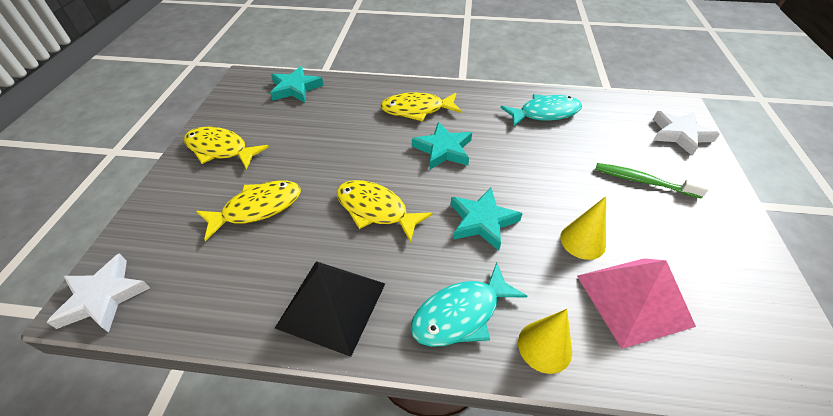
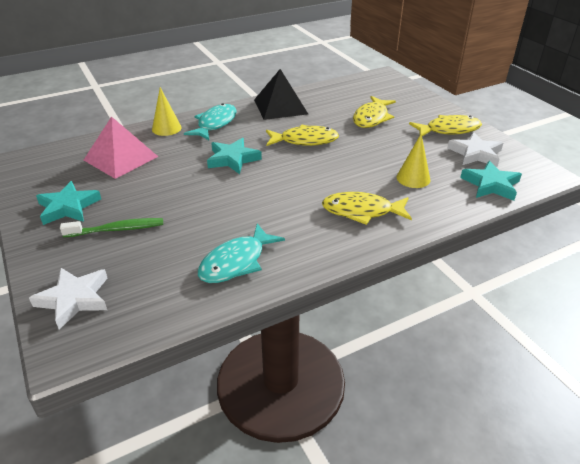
camera: 145 degrees right, 10 degrees down
(103, 297) = (380, 78): white star -> white star (475, 154)
(417, 110) = (362, 211): yellow fish -> yellow fish turned 135 degrees counterclockwise
(443, 150) = (301, 188): turquoise star -> turquoise star (68, 207)
(582, 241) = (159, 173): yellow cone -> yellow cone (413, 178)

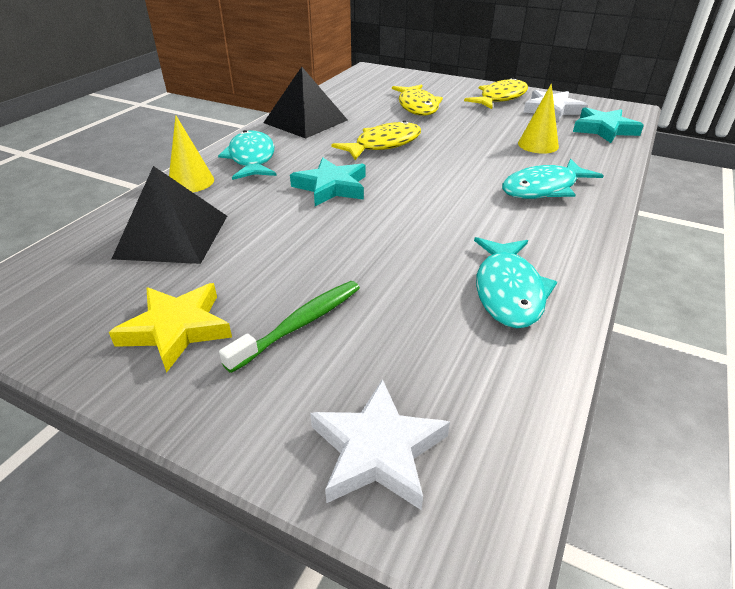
camera: 35 degrees left, 0 degrees up
(68, 207) = (176, 329): turquoise star -> yellow star
(121, 158) = (172, 236): pink pyramid -> black pyramid
(362, 211) = (543, 188): yellow fish -> turquoise fish

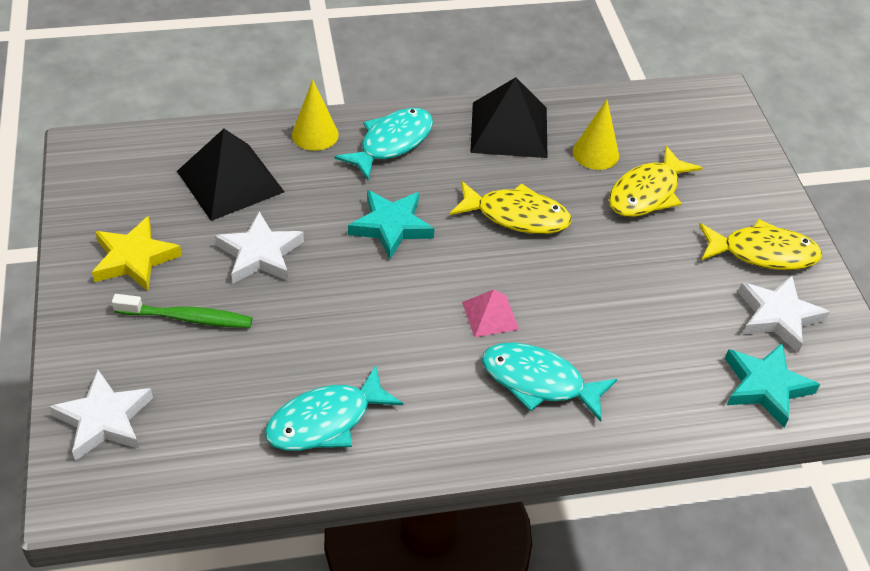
camera: 50 degrees right, 10 degrees up
(277, 253) = (260, 254): none -> white star
(464, 183) = (490, 315): none -> pink pyramid
(538, 145) = (649, 340): yellow cone -> yellow cone (595, 153)

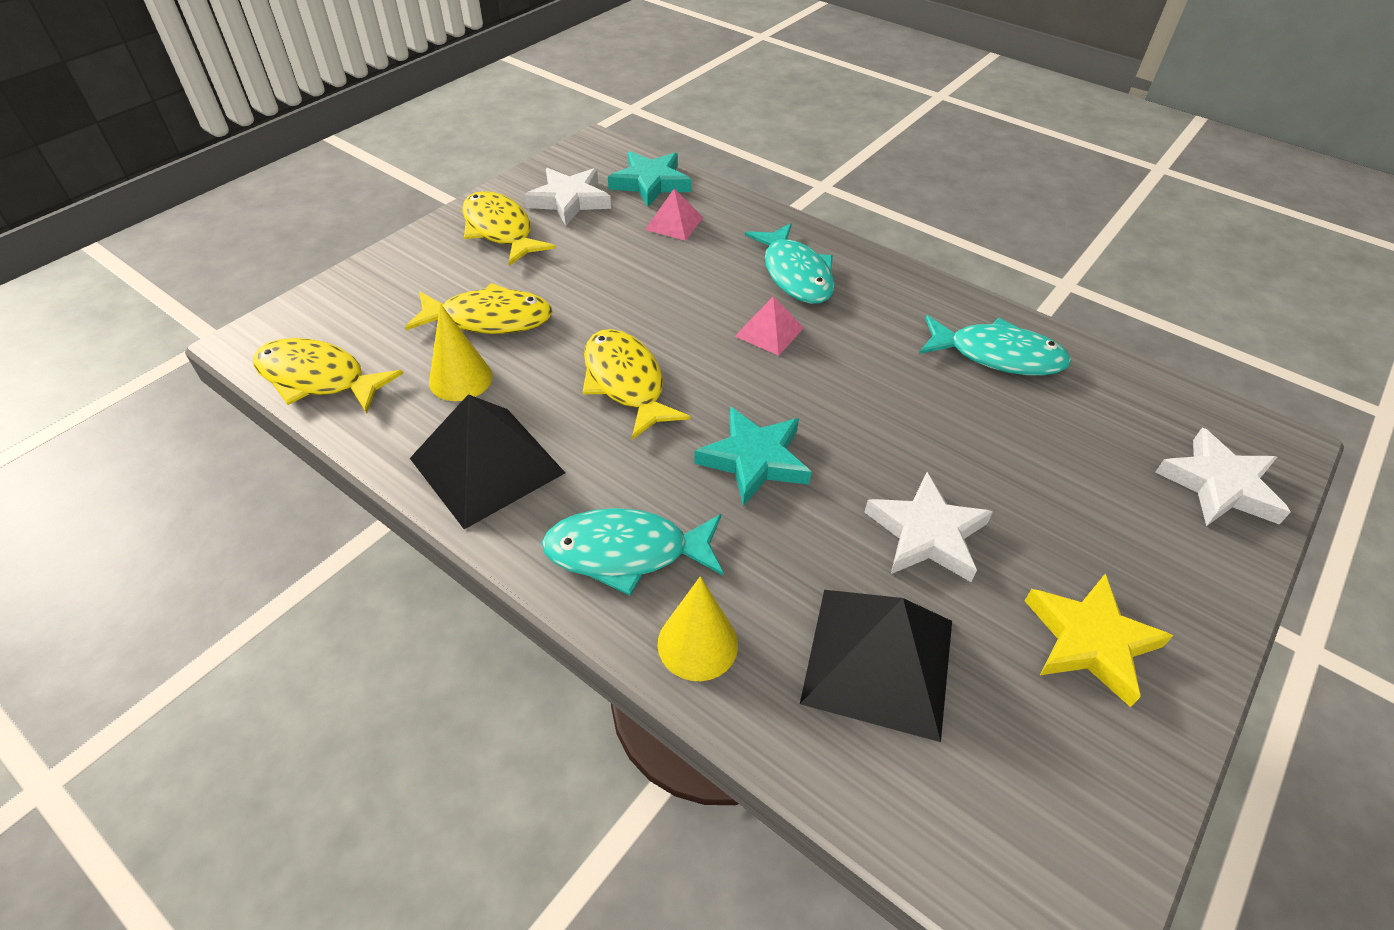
camera: 130 degrees left, 0 degrees up
(187, 318) = (1067, 522): green toothbrush -> none
(654, 104) = (318, 378): none -> yellow fish
(683, 358) = (674, 223): none -> pink pyramid

